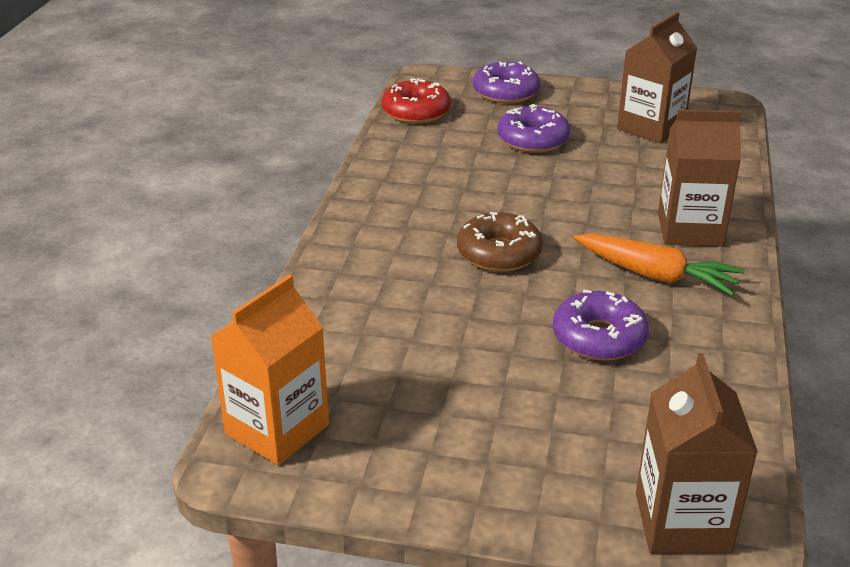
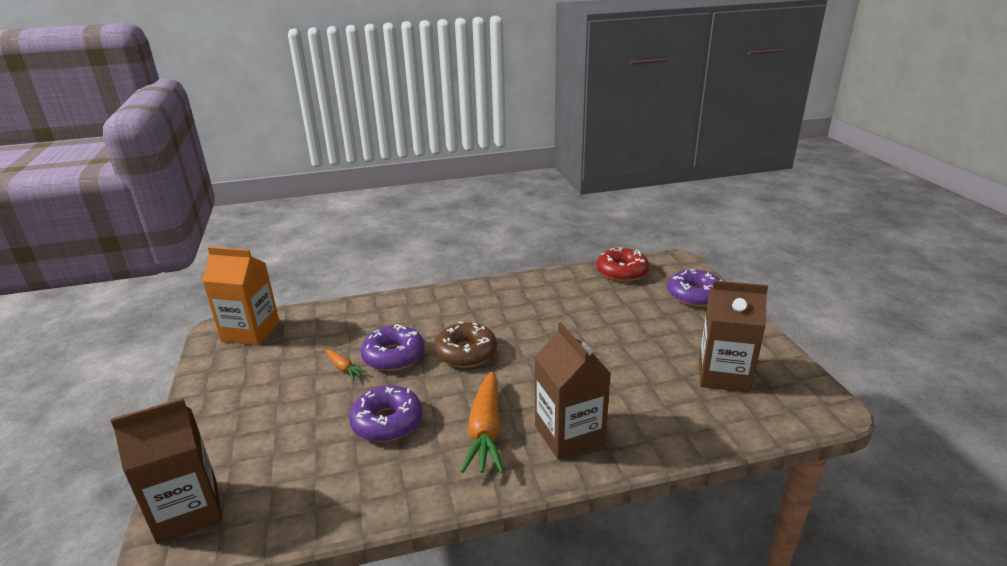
camera: 65 degrees right, 5 degrees down
(458, 352) = (344, 368): none -> orange carrot
(533, 140) = (635, 325): purple donut -> purple donut (393, 356)

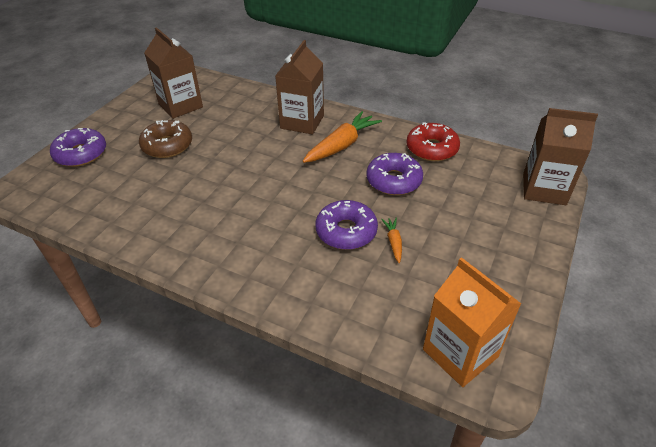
camera: 140 degrees left, 15 degrees up
(466, 353) = (292, 202): brown donut -> brown donut (167, 145)
(622, 272) = (70, 206): red donut -> red donut (432, 149)

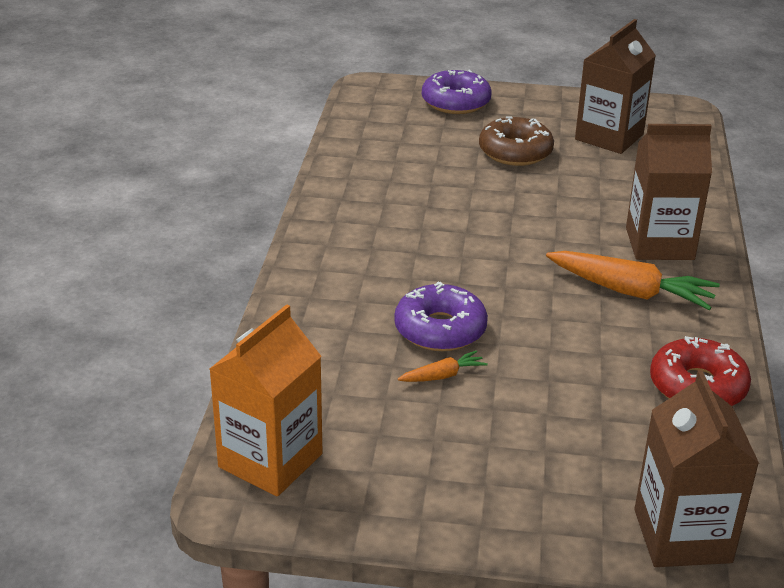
camera: 70 degrees right, 10 degrees down
(394, 180) = (581, 356): purple donut -> none

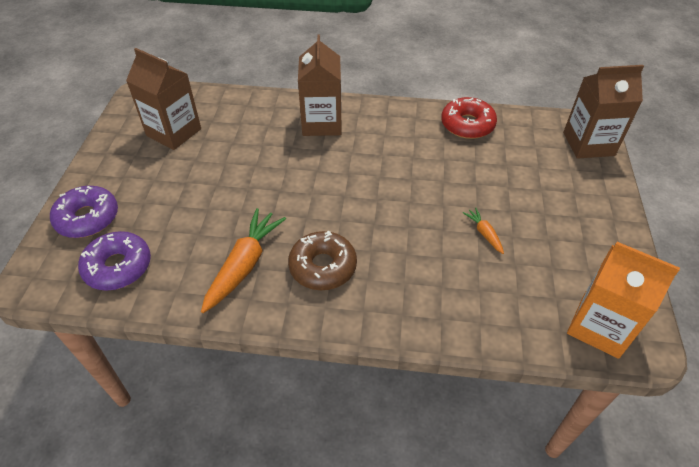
camera: 90 degrees left, 15 degrees up
(440, 329) = (433, 234): purple donut -> purple donut (118, 267)
(515, 152) = (187, 184): brown donut -> brown donut (323, 267)
(630, 292) = (377, 141): orange carrot -> orange carrot (244, 265)

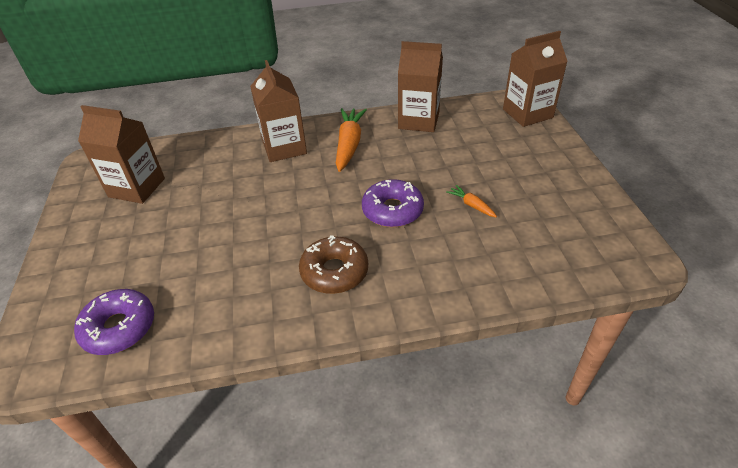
camera: 15 degrees left, 5 degrees down
(87, 218) = (68, 289): purple donut -> purple donut (392, 210)
(244, 265) = (255, 291): orange carrot -> orange carrot (349, 145)
(467, 125) = (418, 120): red donut -> brown carton
(600, 327) = (603, 256): orange carton -> none

